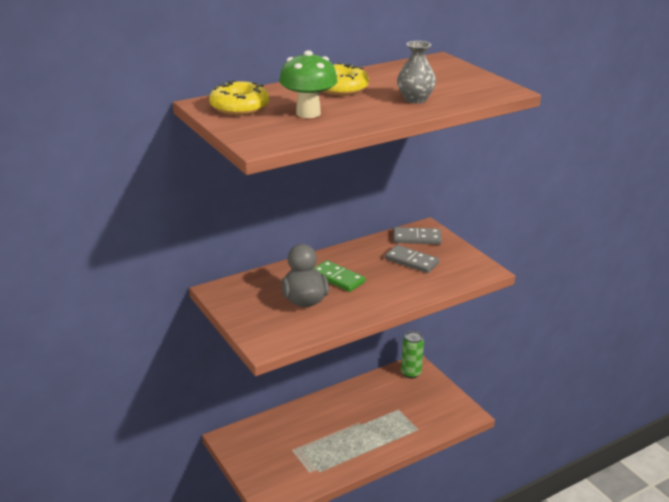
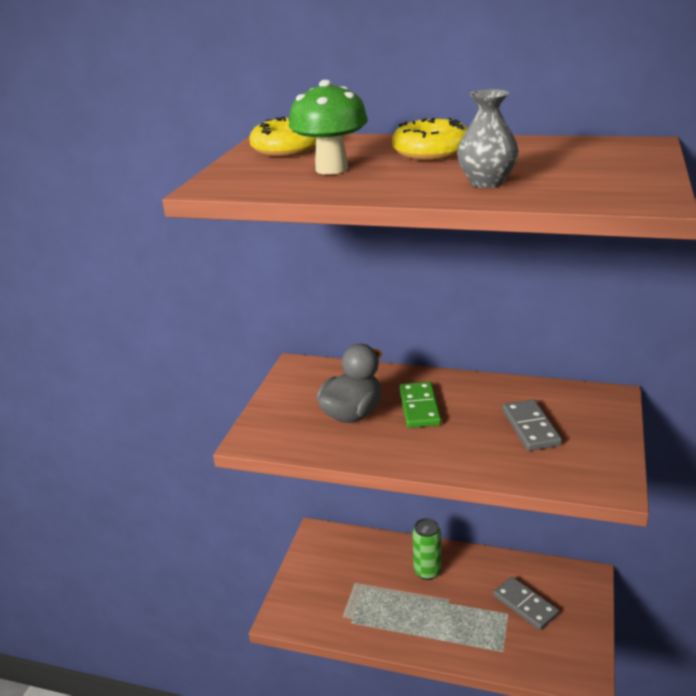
camera: 50 degrees right, 0 degrees up
(411, 373) = (572, 582): green can -> green can (427, 571)
(417, 238) = (580, 404): grey domino -> grey domino (525, 605)

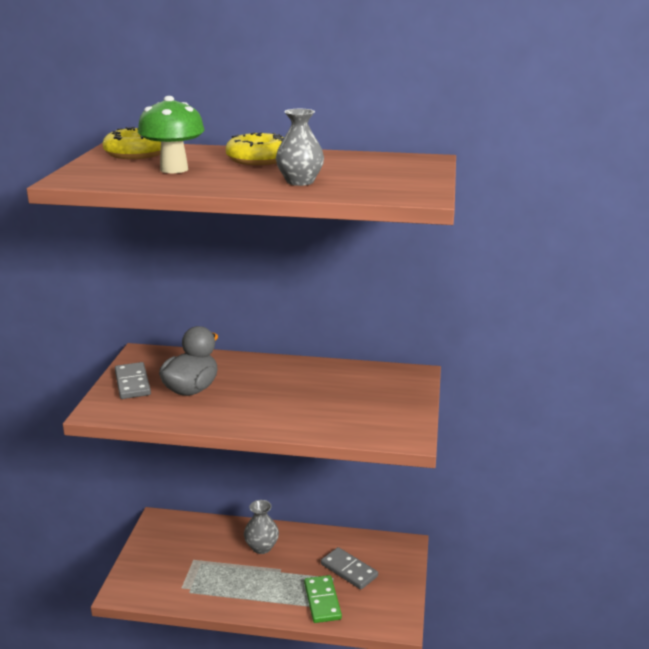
camera: 10 degrees left, 5 degrees down
(419, 407) = (251, 384): green domino -> green domino (322, 601)
(427, 571) = (261, 547): green can -> grey vase
(530, 428) = (346, 397): grey domino -> grey domino (132, 383)

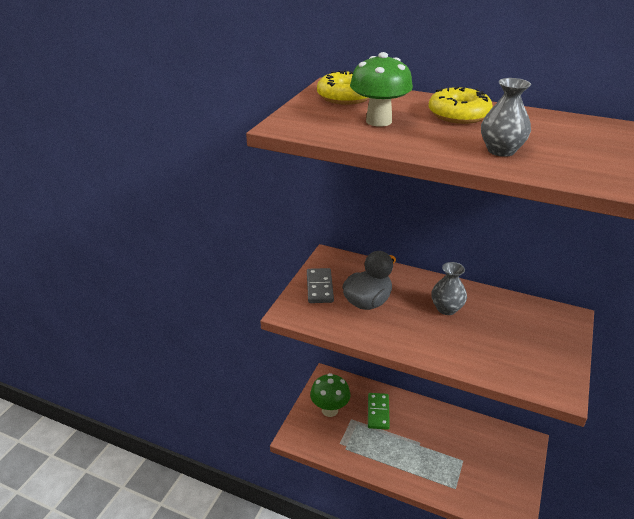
camera: 15 degrees right, 10 degrees up
(165, 554) = (330, 410): none -> green mushroom
(261, 547) = (406, 418): grey vase -> grey vase (446, 309)
(322, 601) = (452, 481): green domino -> green domino (378, 412)
(349, 570) = (476, 456): grey domino -> none

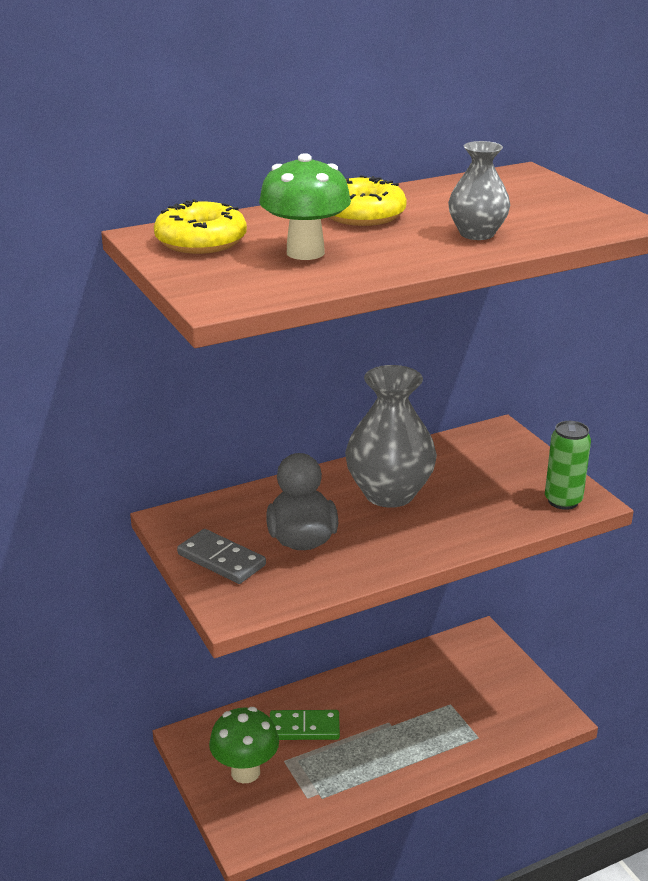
camera: 50 degrees left, 5 degrees down
(378, 412) = (304, 728): green domino -> green domino turned 45 degrees counterclockwise
(446, 309) = (389, 493): grey vase -> grey vase, size x1.75
(544, 379) = (563, 501): none -> green can

